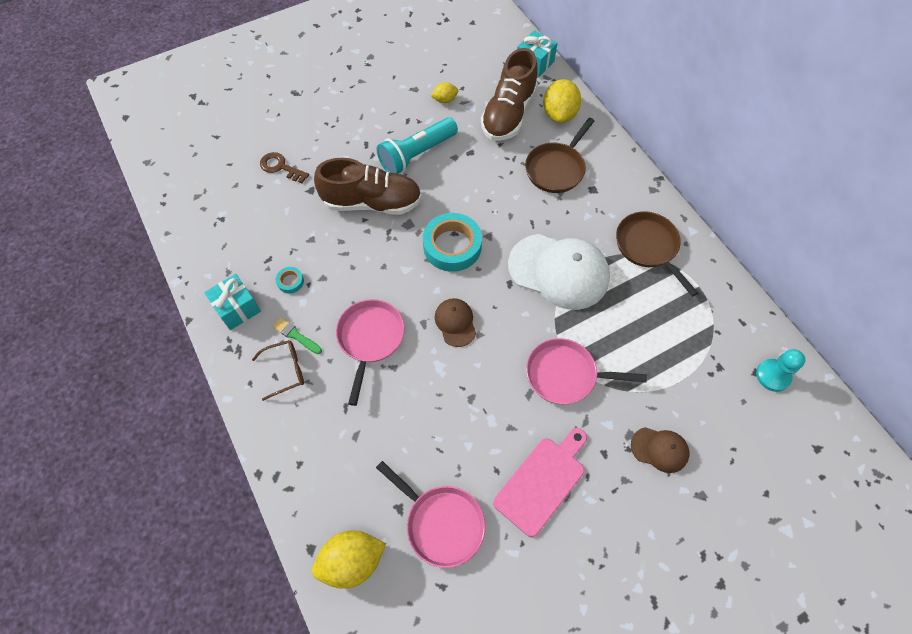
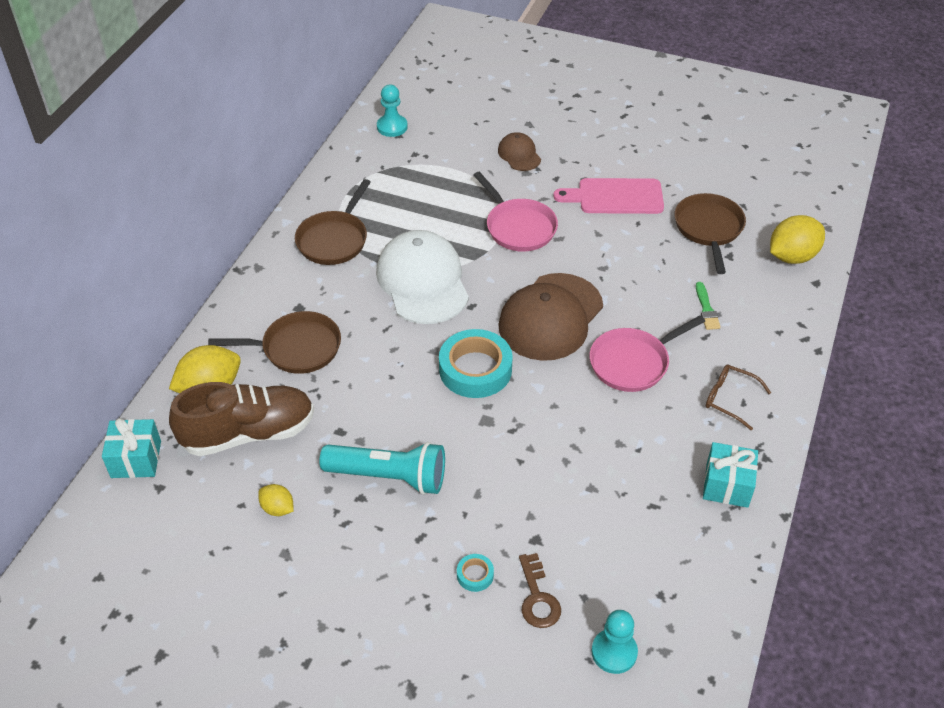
camera: 130 degrees left, 15 degrees down
(220, 176) = (614, 652): none -> turquoise pawn
(290, 281) = (652, 466): turquoise tape -> turquoise tape (475, 575)
(296, 335) = (694, 417): green brush -> green brush (706, 309)
(352, 561) = (792, 256): yellow lemon -> yellow lemon turned 60 degrees counterclockwise
(372, 202) = (493, 470): brown shoe -> none
(441, 523) = (709, 229): pink pan -> brown pan
(455, 322) = (550, 317): brown cap -> brown cap, size x2.03

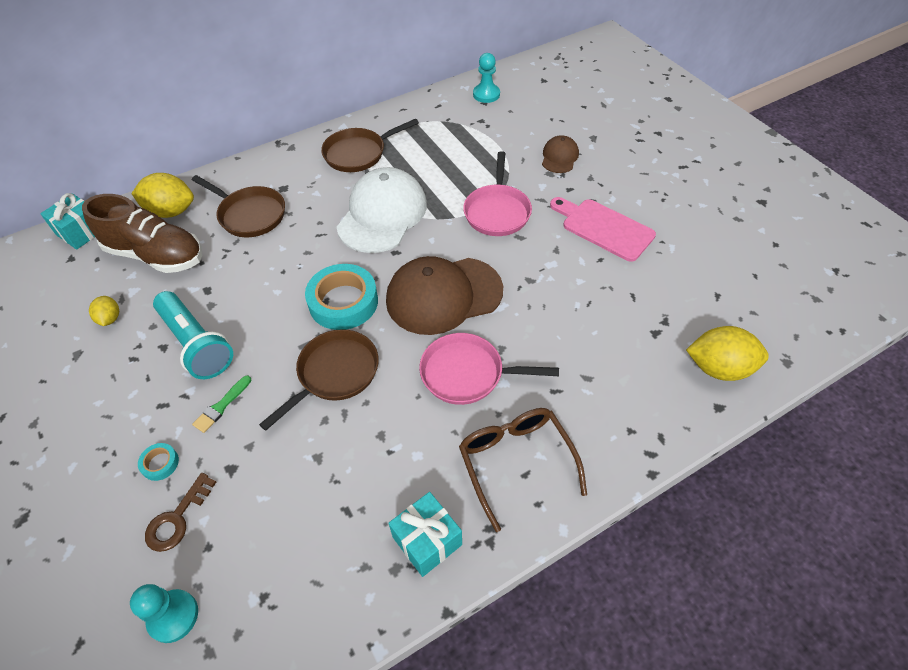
camera: 40 degrees right, 5 degrees up
(706, 309) = (582, 367): green brush -> green brush (221, 406)
(709, 229) = (660, 298): brown pan -> brown pan (334, 374)
(730, 399) = (516, 462): brown glasses -> brown glasses, size x1.58

